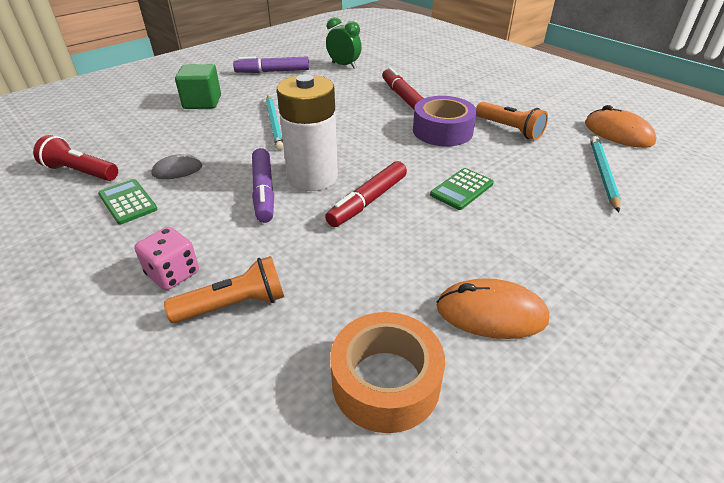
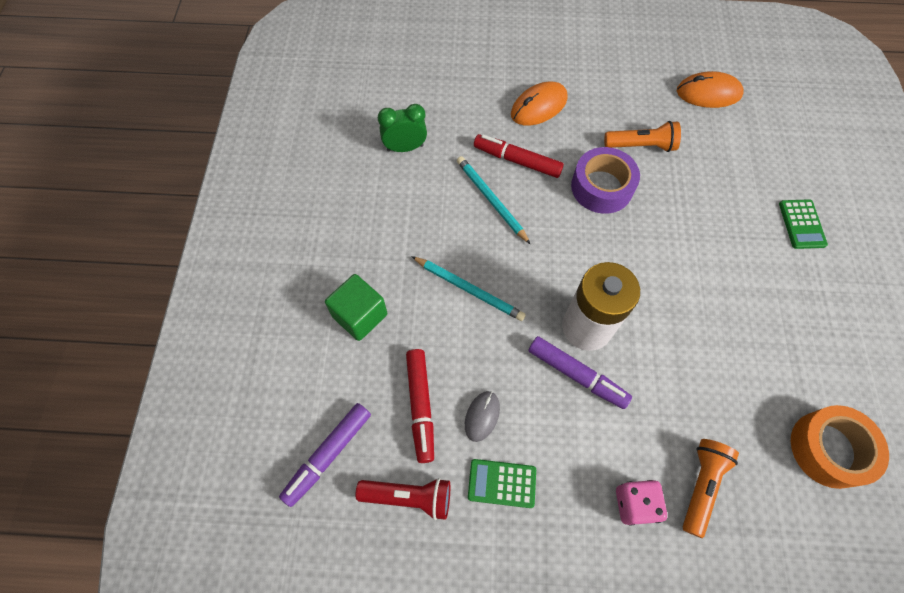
camera: 45 degrees left, 25 degrees up
(80, 172) = (409, 496): red flashlight -> red flashlight turned 150 degrees counterclockwise
(272, 71) = (352, 212): purple marker -> purple marker (328, 455)
(368, 201) = (652, 317): red marker -> red marker (420, 406)
(461, 189) = (689, 249): green calculator -> green calculator (801, 224)
(491, 313) = (818, 350): orange mouse -> orange mouse (538, 106)
(602, 174) = (744, 156): turquoise pencil -> turquoise pencil (491, 200)

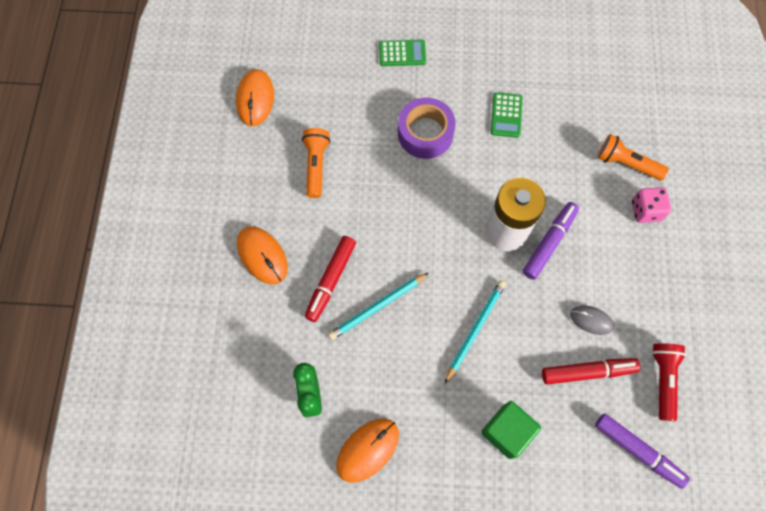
camera: 90 degrees left, 5 degrees up
(352, 192) = (367, 450): none -> orange mouse
(502, 483) = (643, 306): green calculator -> green calculator (506, 115)
(601, 187) = (363, 205): purple tape -> purple tape (425, 133)
(829, 449) = (590, 76): orange tape -> none

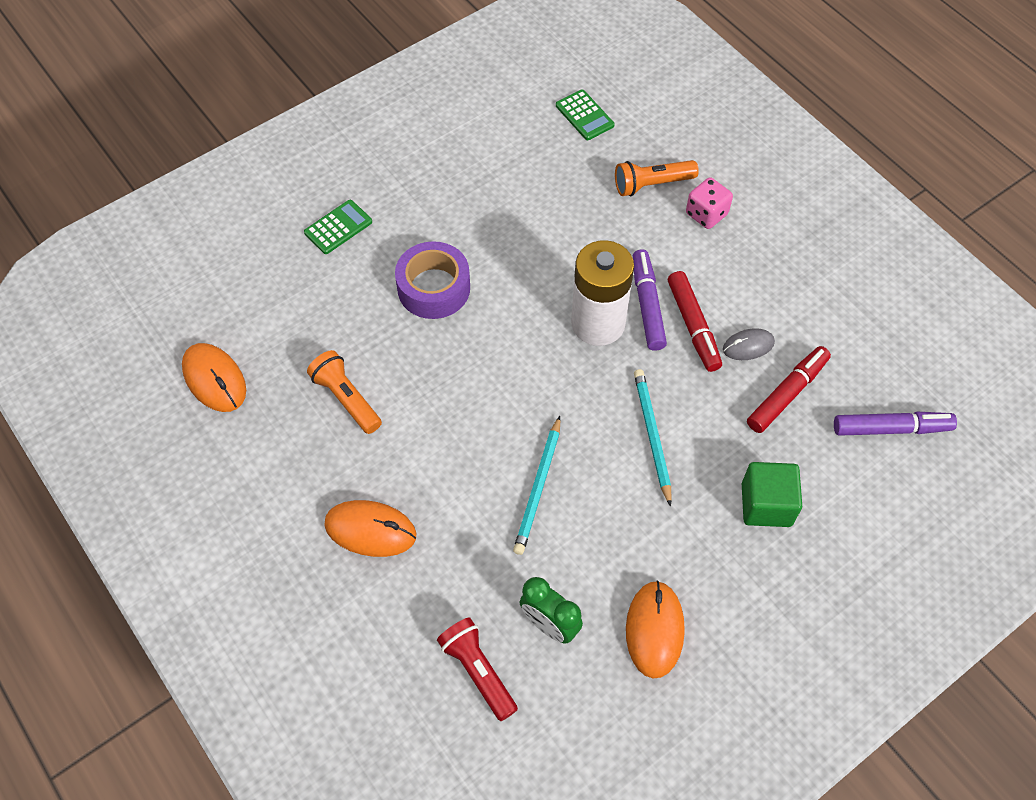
camera: 40 degrees left, 10 degrees down
(330, 280) = (467, 499): red marker -> red marker (693, 326)
(506, 115) = (499, 216): green calculator -> green calculator (584, 115)
(662, 379) = (855, 350): red flashlight -> red flashlight (477, 671)

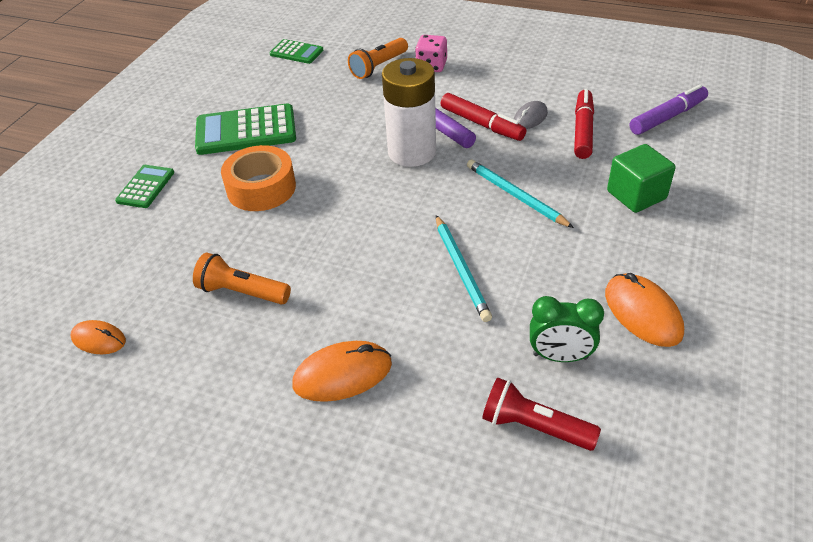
camera: 30 degrees left, 15 degrees down
(214, 379) = (99, 339): orange mouse -> orange mouse, size x0.63
(434, 288) = (261, 188): purple tape -> orange tape
(465, 204) = (246, 131): none -> green calculator

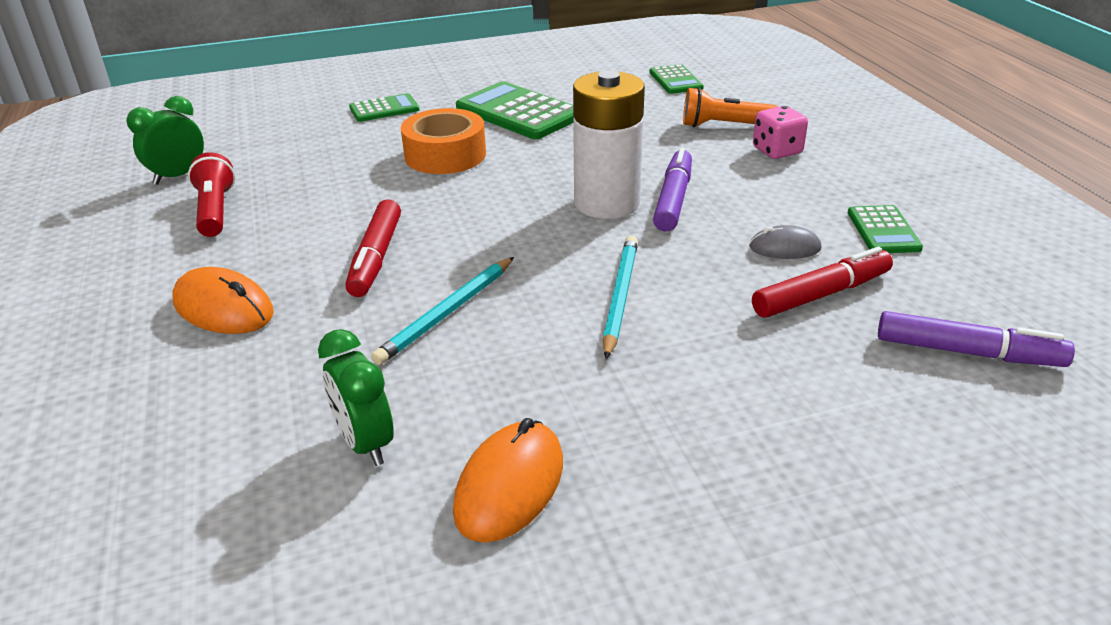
camera: 50 degrees right, 10 degrees down
(99, 339) = (178, 176): orange mouse -> green clock
(242, 292) = (291, 209): orange flashlight -> none
(482, 124) = (721, 222): red marker -> red marker (375, 258)
(534, 427) = (232, 468): red flashlight -> red flashlight (215, 211)
(549, 81) = (883, 230): none -> green calculator
(636, 195) = (747, 389): green cube -> none

